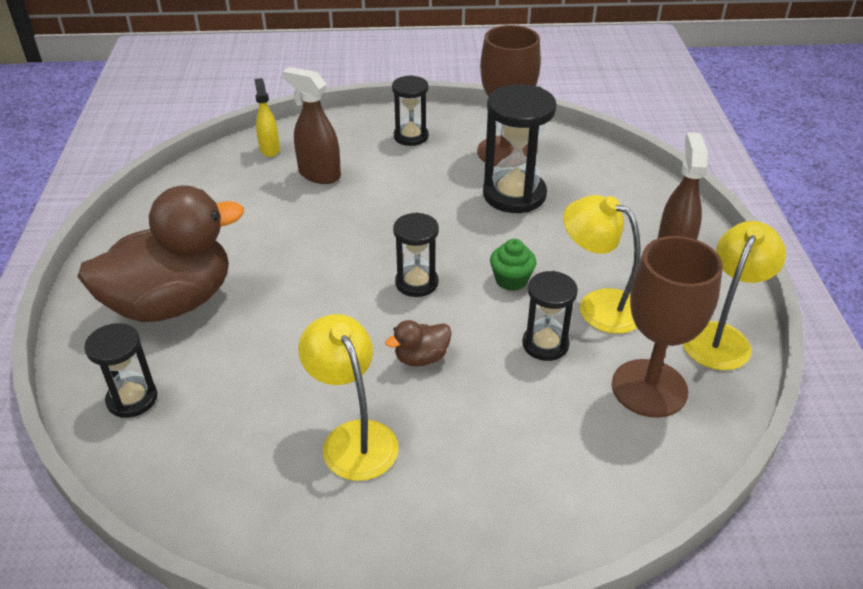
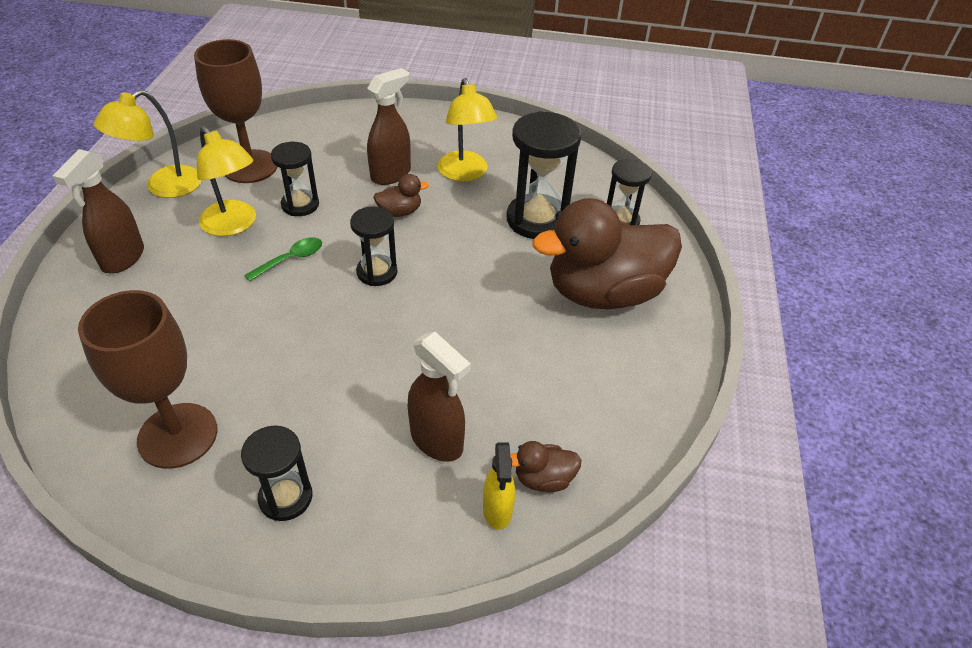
camera: 170 degrees left, 5 degrees up
(238, 167) = (543, 479): none -> brown duck
(457, 414) = (391, 174): none -> brown spray bottle
(511, 280) = (291, 259): green cupcake -> green spoon
(514, 195) = (217, 358): black hourglass -> black hourglass (537, 220)

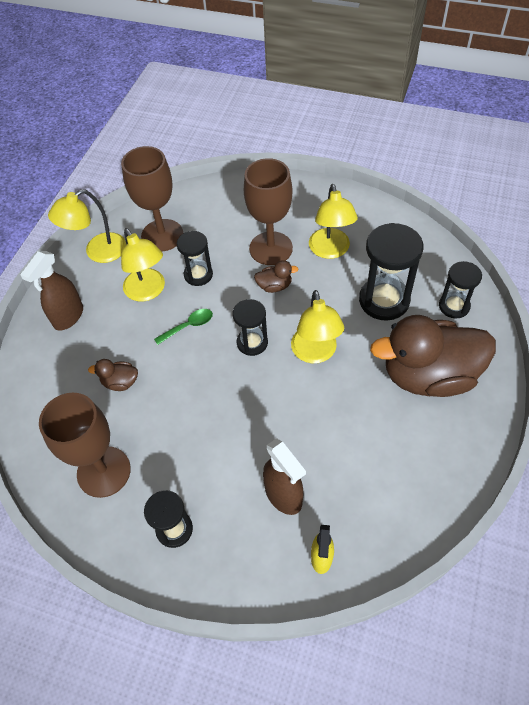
camera: 15 degrees right, 10 degrees up
(391, 174) = (271, 248): brown spray bottle -> brown goblet
(460, 278) = (315, 353): none -> yellow lamp
(543, 479) = (358, 536): brown duck -> brown duck (120, 382)

